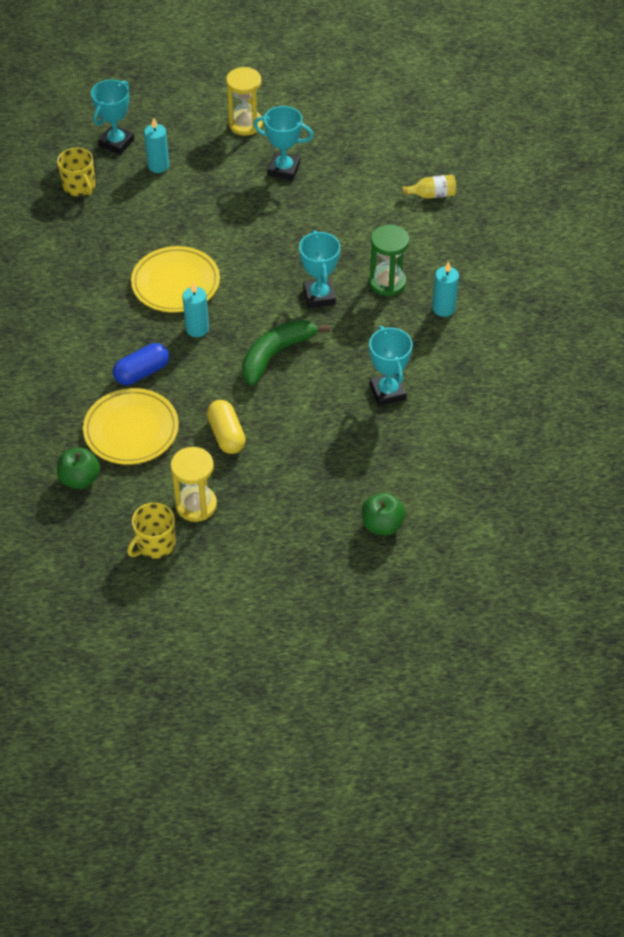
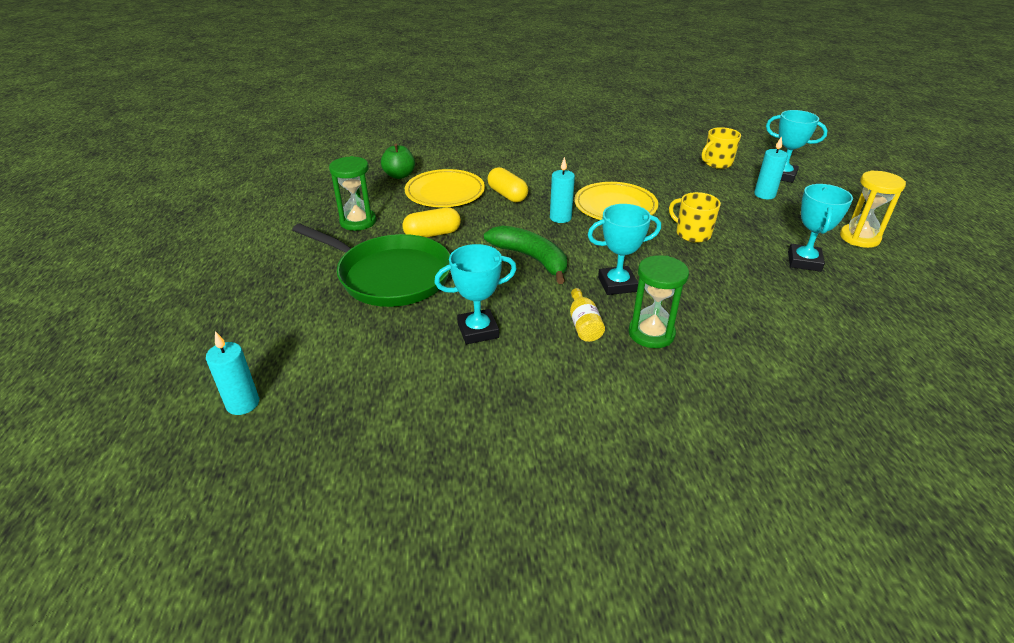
camera: 90 degrees right, 15 degrees down
(142, 372) = (507, 195): blue capsule -> yellow capsule
(155, 544) = (325, 205): yellow mug -> yellow mug (692, 233)
(196, 505) = (358, 221): yellow hourglass -> green hourglass
(305, 463) = (390, 276): none -> green pan
(382, 525) = (294, 323): green apple -> none
(432, 195) = (830, 377): yellow bottle -> yellow bottle (584, 325)
(443, 308) = (618, 381): turquoise candle -> turquoise candle (243, 404)

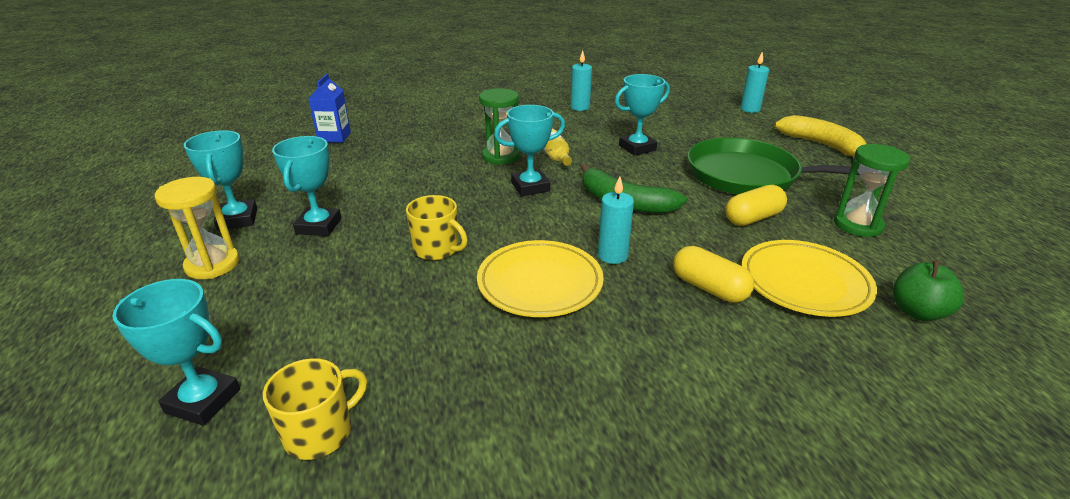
camera: 170 degrees right, 5 degrees down
(254, 310) = (822, 145): none -> yellow banana
(764, 195) = (284, 337): turquoise candle -> turquoise candle (580, 107)
(887, 275) = (237, 219): none -> turquoise trophy
(907, 404) = (334, 137): none -> blue carton

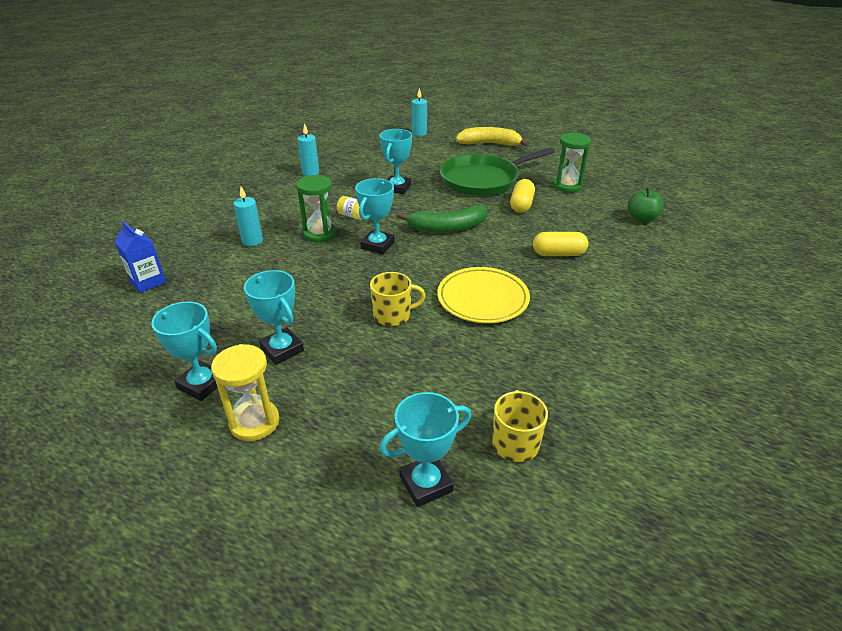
camera: 45 degrees left, 5 degrees up
(612, 255) = (492, 262): turquoise candle -> turquoise candle (252, 241)
(804, 282) = (588, 228): yellow plate -> none

